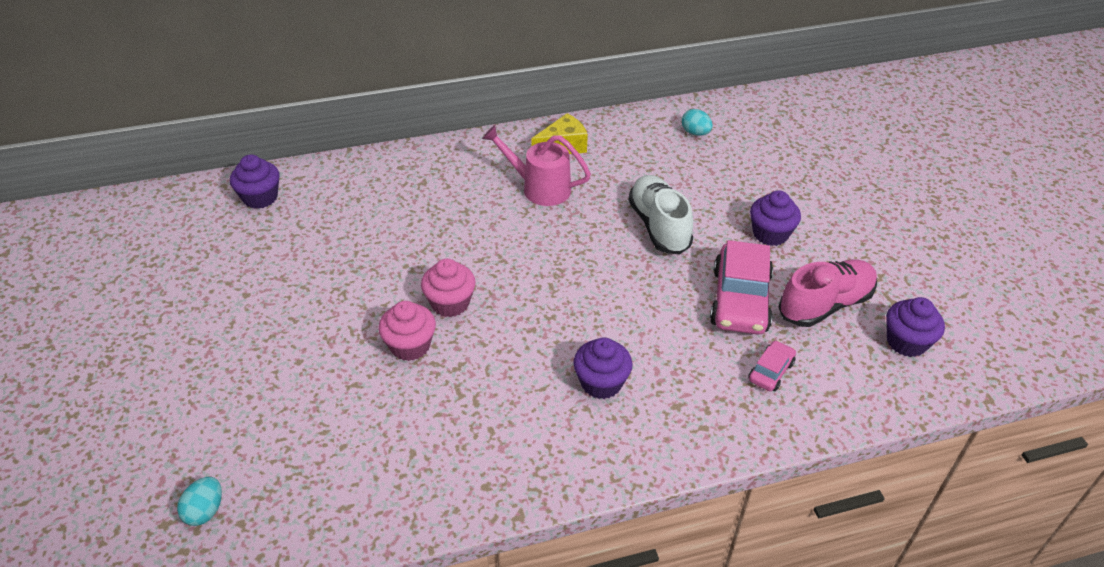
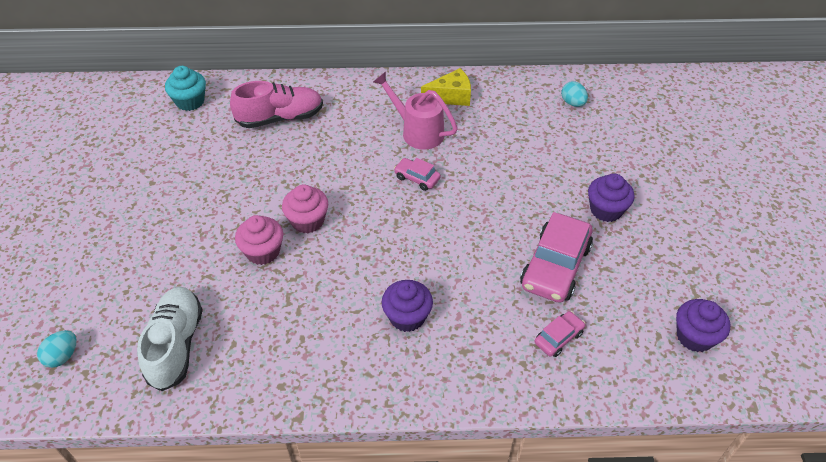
camera: 15 degrees right, 5 degrees up
(260, 197) = (190, 101): purple cupcake -> turquoise cupcake
(557, 236) = (417, 178): none -> pink car
(658, 226) = (508, 184): white shoe -> white shoe (176, 345)
(825, 305) = (631, 286): pink shoe -> pink shoe (280, 118)

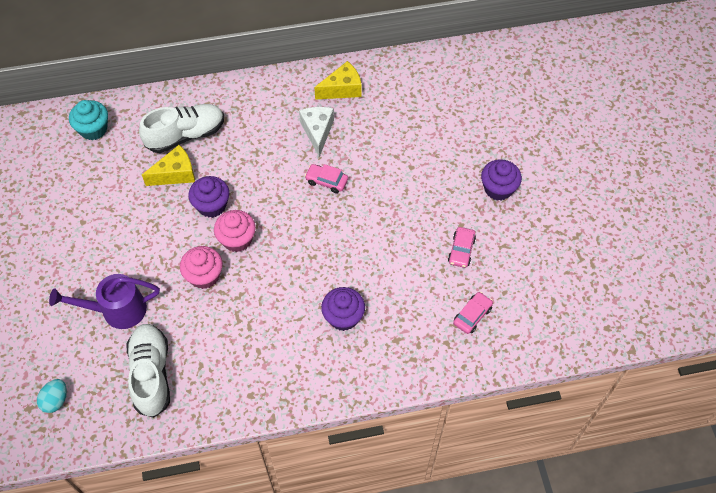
camera: 10 degrees left, 10 degrees up
(159, 273) = (116, 310): none -> purple watering can
(260, 151) = (175, 174): none -> yellow cheese
(280, 118) = (185, 135): pink shoe -> white shoe
(417, 131) = (317, 132): pink watering can -> white cheese
(555, 266) = (461, 250): pink car -> pink car, size x0.50
(572, 103) = (456, 80): turquoise egg -> none
(694, 336) = (582, 296): purple cupcake -> purple cupcake (212, 205)

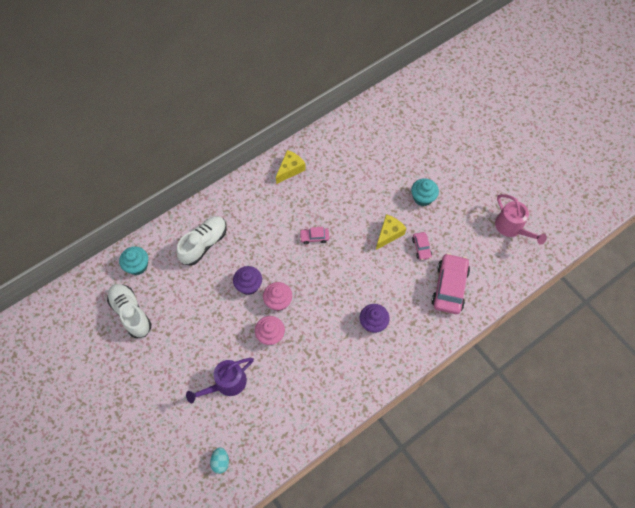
camera: 25 degrees left, 5 degrees up
(151, 374) = (273, 415): white shoe -> white shoe (131, 313)
(175, 174) = (212, 274): yellow cheese -> yellow cheese (389, 234)
(317, 132) = (290, 206): white cheese -> none
(472, 315) = (449, 287): pink car -> pink car, size x2.01
(498, 189) = (422, 198): purple cupcake -> turquoise cupcake
(604, 276) = (512, 228): none -> pink watering can

